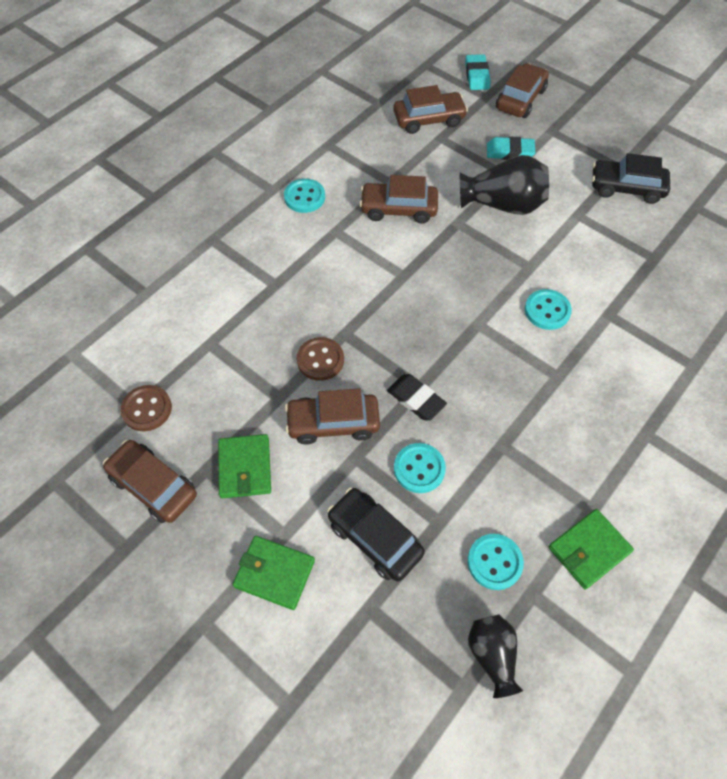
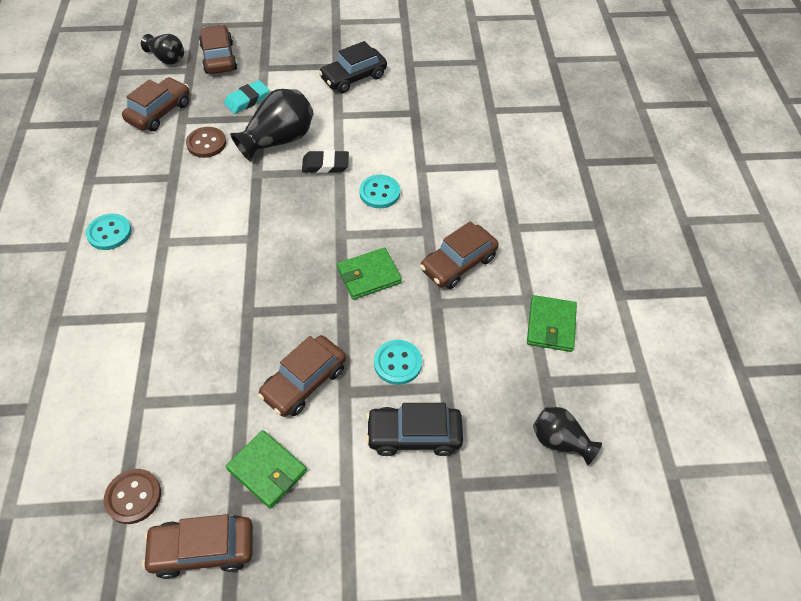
camera: 45 degrees left, 5 degrees down
(274, 573) = (367, 523): green wallet -> green wallet (369, 275)
(320, 360) = (248, 345): brown button -> brown button (206, 143)
(398, 209) = (200, 192): brown car -> brown car (458, 263)
(416, 399) = (348, 318): black eraser -> black eraser (325, 165)
(477, 75) = (167, 58): turquoise eraser -> black vase
(494, 562) = (505, 382): turquoise button -> none

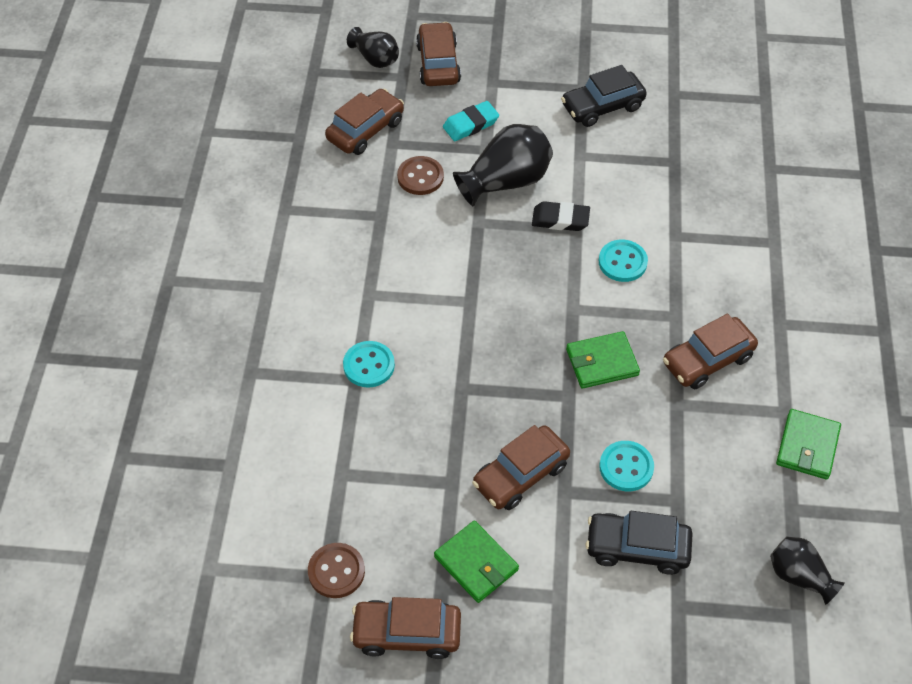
camera: 10 degrees right, 0 degrees up
(109, 233) = (308, 277): turquoise button -> turquoise button (369, 365)

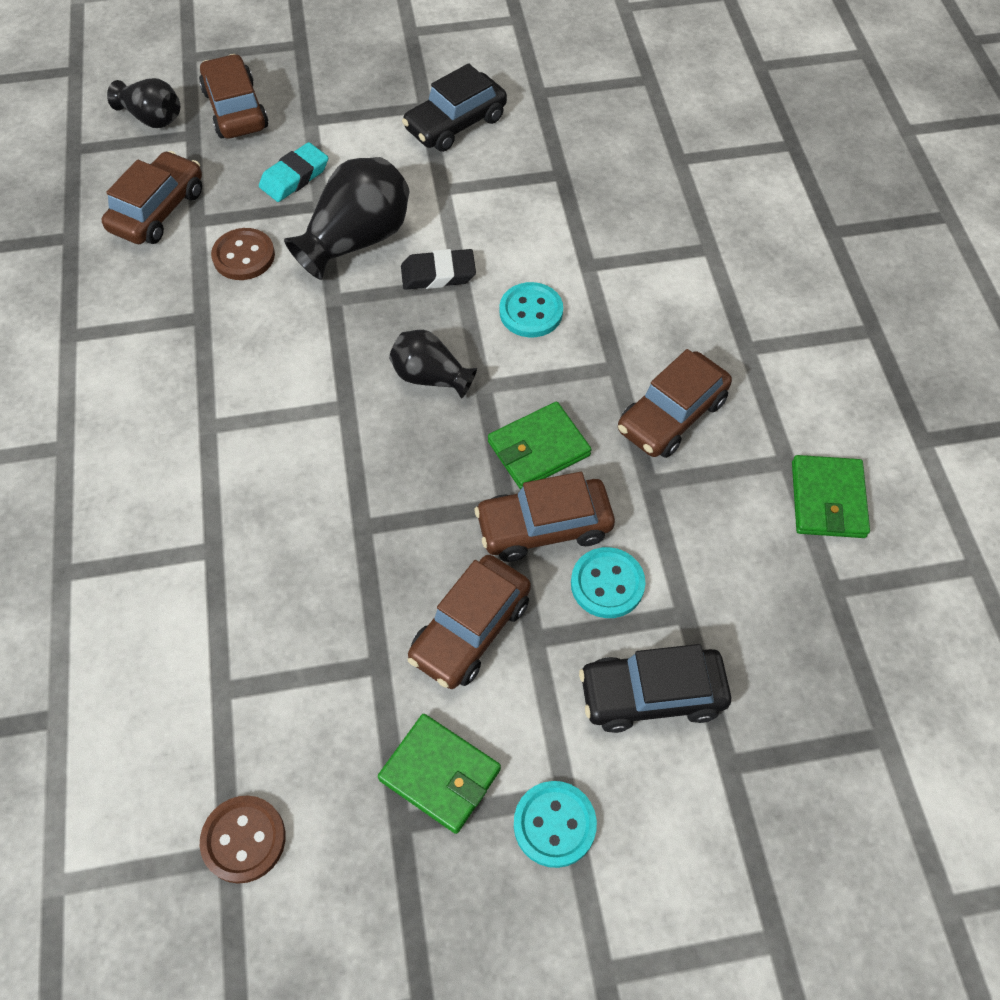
camera: 15 degrees left, 5 degrees up
(369, 365) = (228, 524): turquoise button -> turquoise button (554, 824)
(407, 633) = (366, 908): brown car -> brown car (544, 527)
(799, 576) = (870, 679): black vase -> black vase (431, 377)

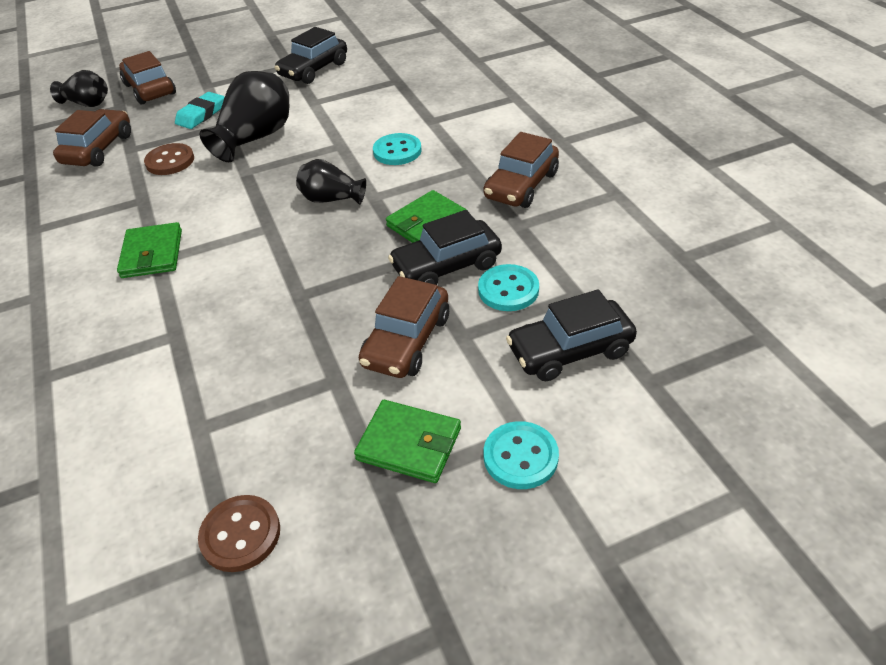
camera: 10 degrees left, 15 degrees down
(438, 274) = (322, 144): black eraser -> none
(544, 527) = (446, 266): brown car -> black car
(827, 499) = (655, 208): green wallet -> green wallet (152, 254)

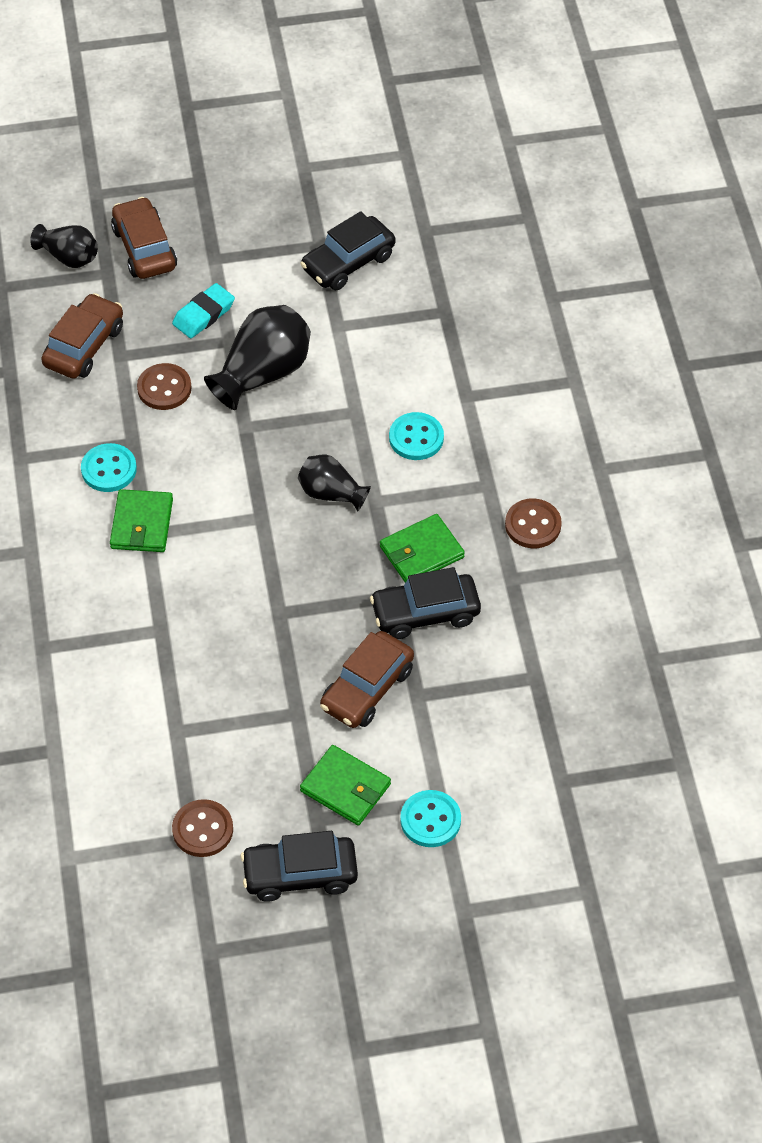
camera: 10 degrees right, 10 degrees up
(508, 290) = (474, 656): turquoise button -> turquoise button (109, 469)
(521, 185) = (533, 525): brown car -> brown button
(570, 350) = (506, 734): black car -> black car (300, 874)

